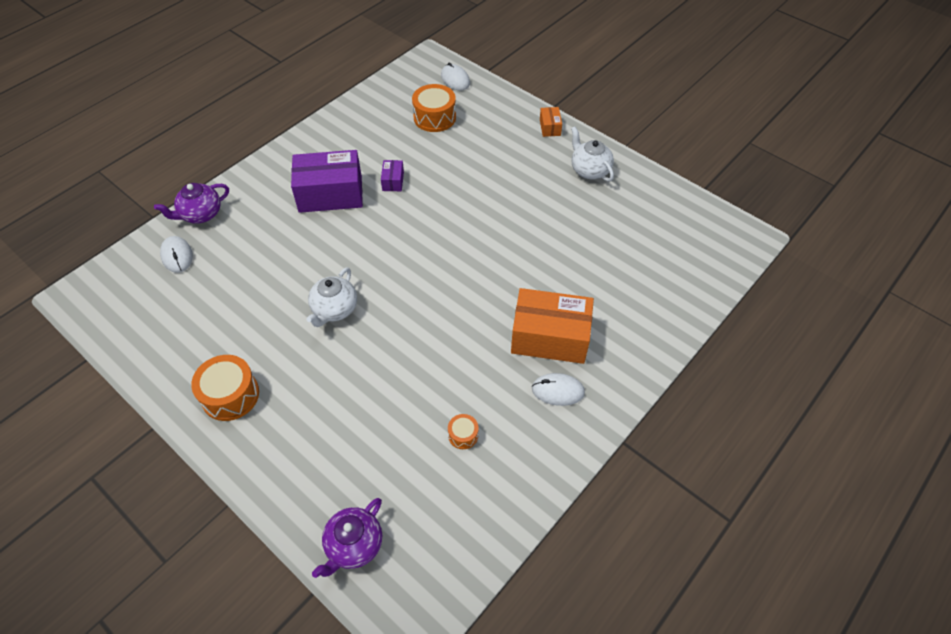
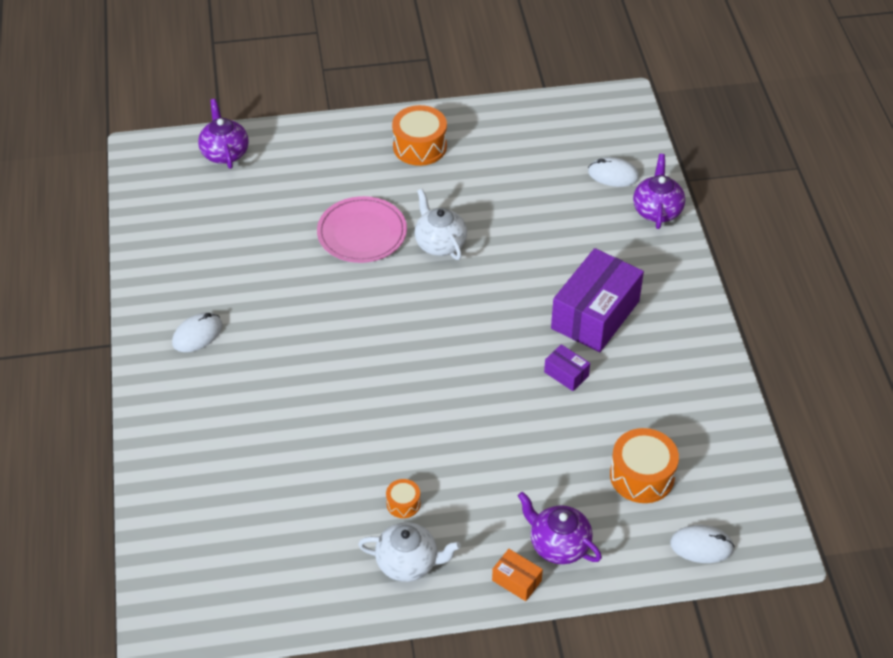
camera: 130 degrees right, 5 degrees down
(364, 364) = (362, 233): none -> pink plate
(463, 435) = (232, 253): orange drum -> orange drum (403, 503)
(512, 124) = (558, 545): none -> purple teapot
(550, 337) = (249, 366): orange box -> none

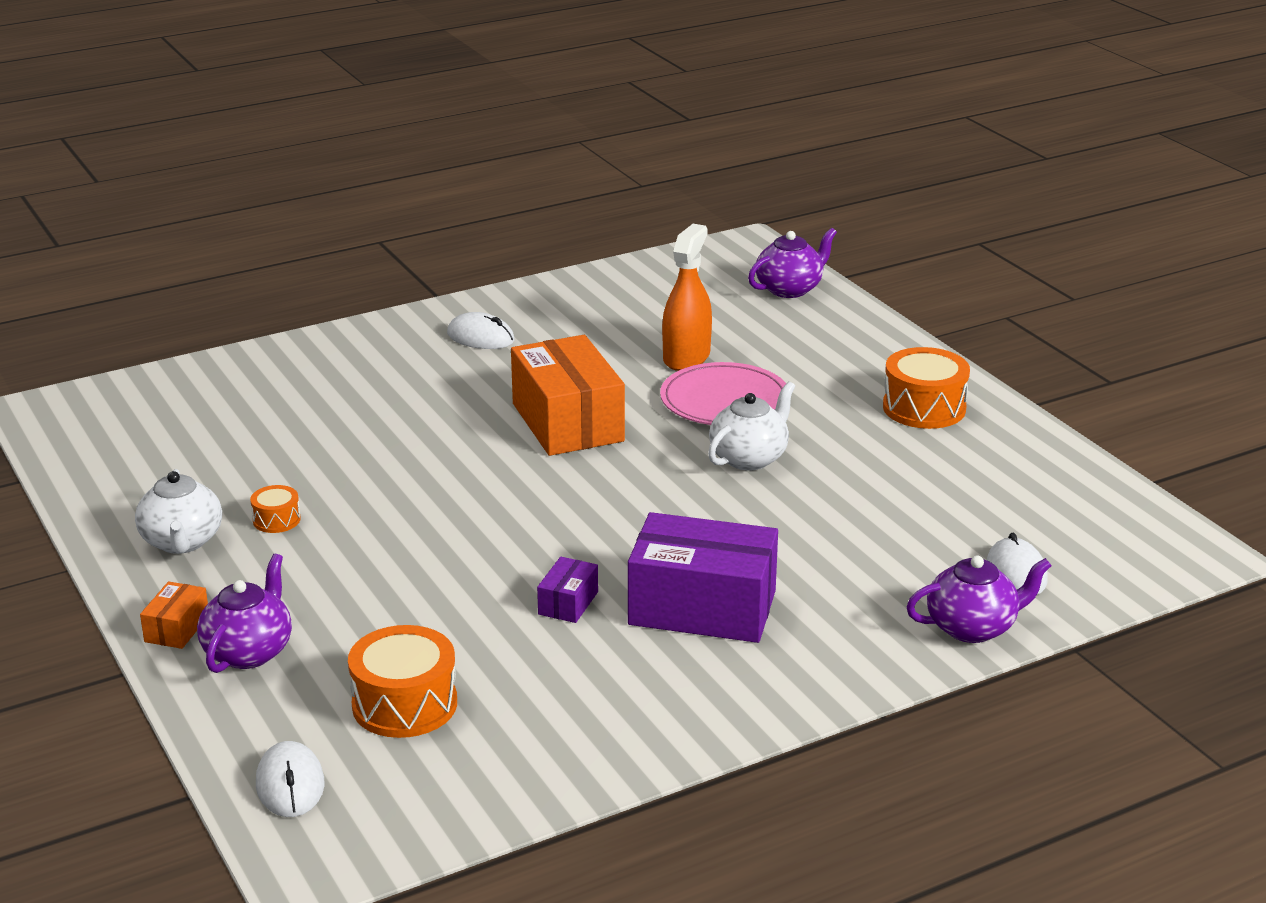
camera: 70 degrees right, 20 degrees down
(292, 234) = (686, 357): none -> orange spray bottle
(349, 318) = (568, 422): none -> orange box

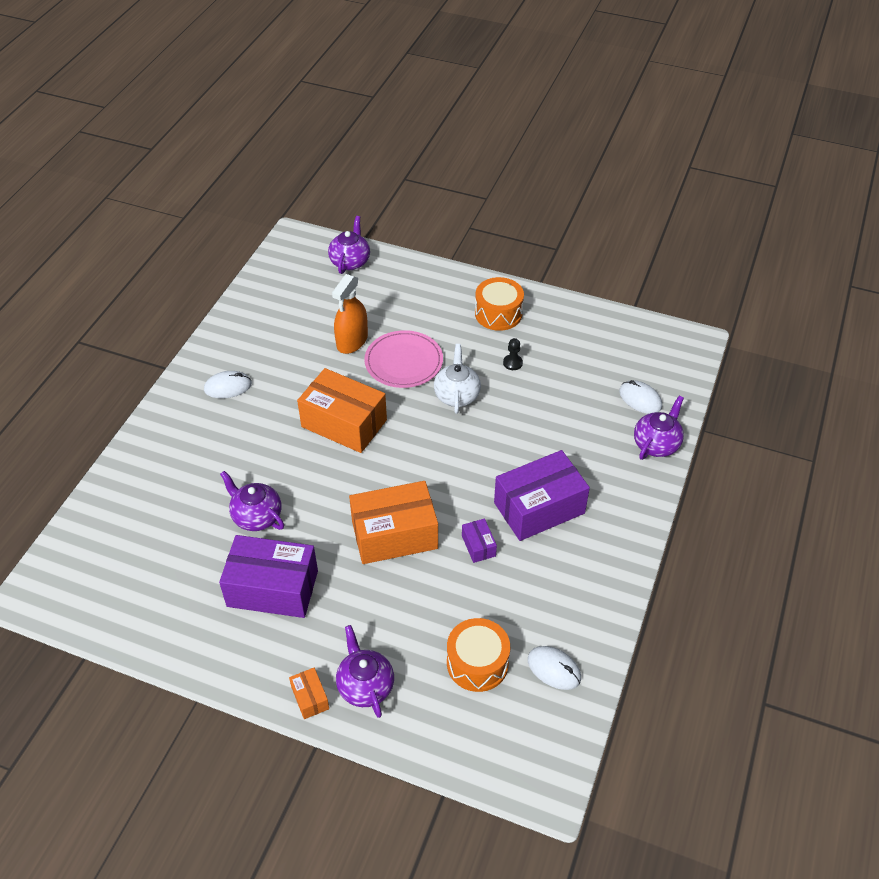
camera: 40 degrees left, 20 degrees up
(182, 542) = (240, 638): white teapot -> none
(276, 520) = (272, 588): orange drum -> purple box
(290, 784) = (483, 751): white mouse -> white mouse (554, 669)
(349, 454) = (256, 516): none -> purple teapot
(480, 543) = (394, 534): none -> orange box
(686, 357) = (352, 341): orange spray bottle -> orange spray bottle turned 135 degrees counterclockwise
(874, 460) = (512, 363): none -> black pawn

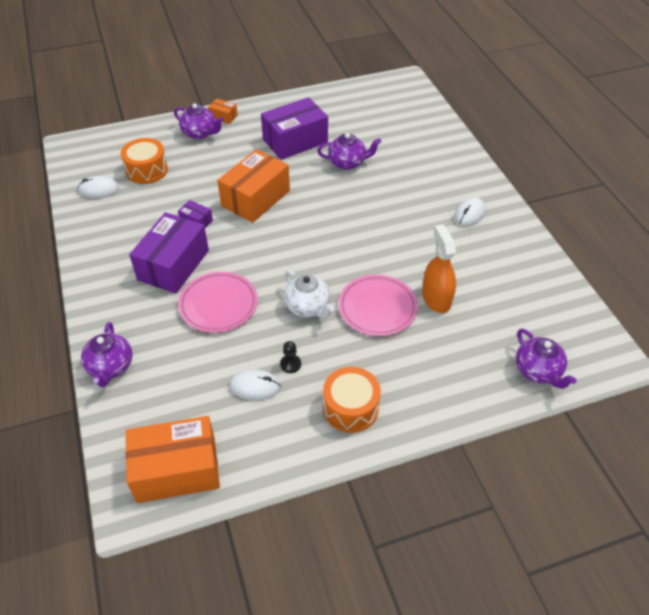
camera: 140 degrees right, 0 degrees up
(344, 423) = (364, 238): orange box -> orange box (177, 470)
(528, 443) = (218, 304): none -> pink plate
(640, 399) = (150, 402): white mouse -> white mouse (255, 386)

